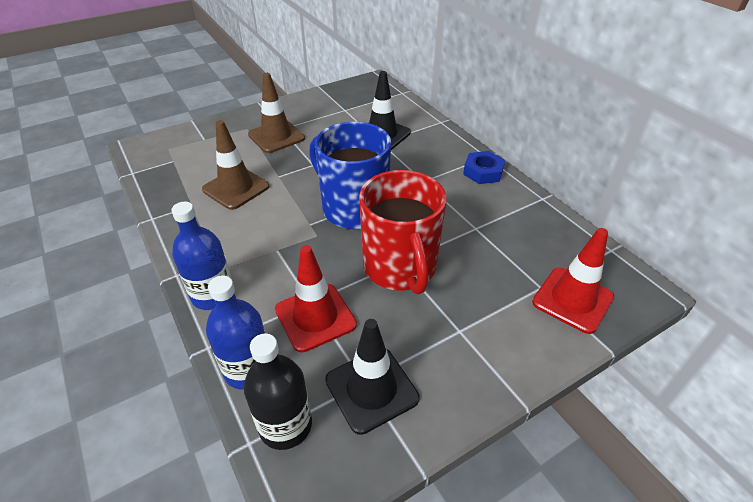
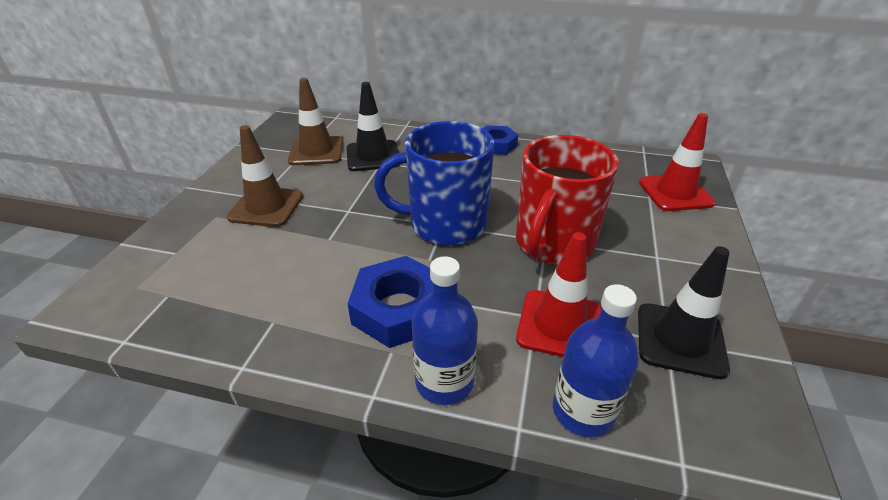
camera: 45 degrees left, 5 degrees down
(236, 188) = (300, 275): brown traffic cone -> brown traffic cone (316, 151)
(251, 241) = (399, 309): none -> blue nut
(285, 425) = (680, 422): black bottle -> none
(400, 267) = (553, 243): red mug -> red mug turned 90 degrees clockwise

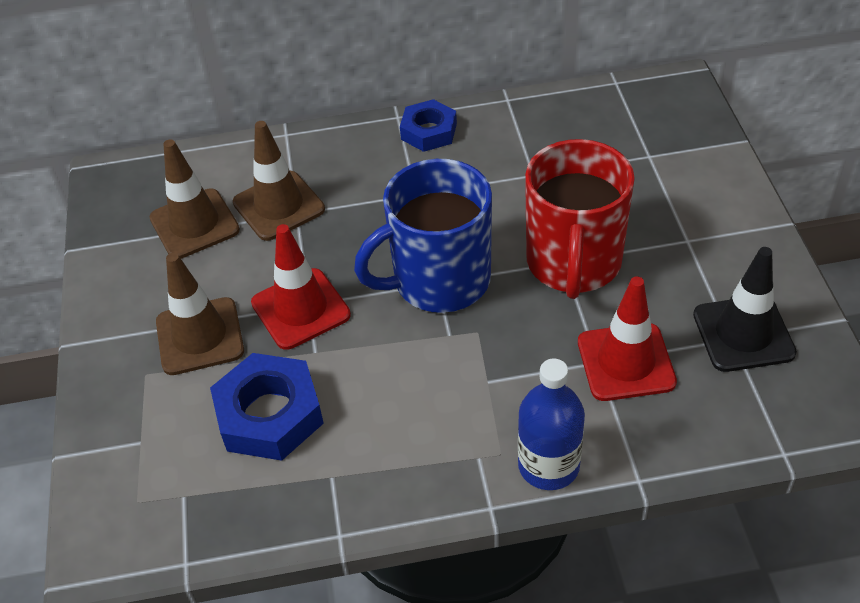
camera: 20 degrees left, 10 degrees up
(373, 156) = (278, 206): black traffic cone -> brown traffic cone
(399, 309) = (456, 408): blue nut -> blue nut (269, 414)
(583, 411) = (686, 441): blue bottle -> none
(675, 193) = (675, 140): red traffic cone -> red traffic cone (300, 309)

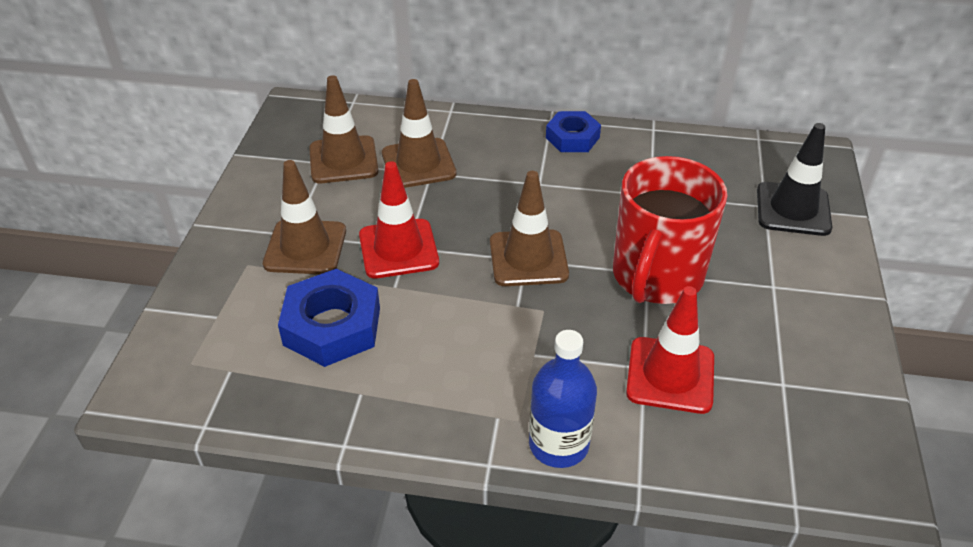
camera: 15 degrees right, 5 degrees down
(439, 280) = (528, 258): blue mug -> brown traffic cone
(743, 334) = (796, 383): black traffic cone -> black traffic cone (793, 209)

